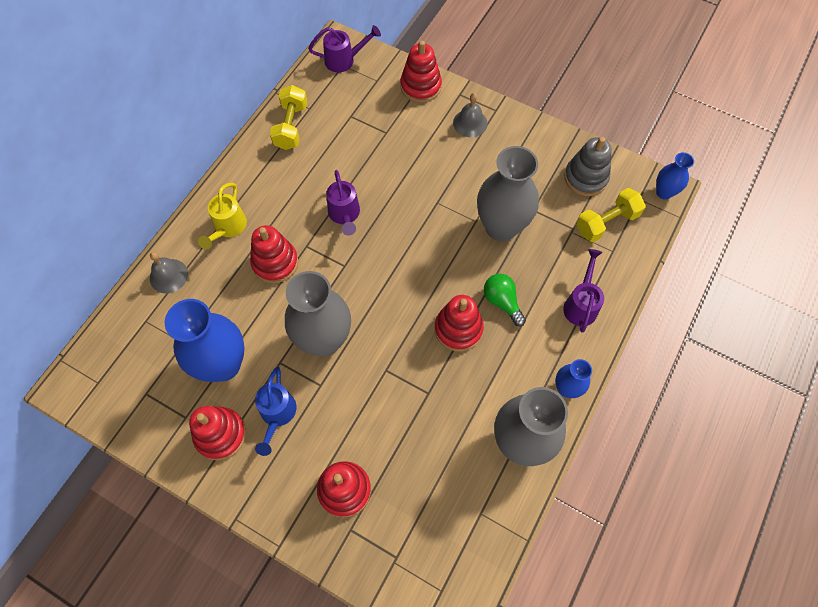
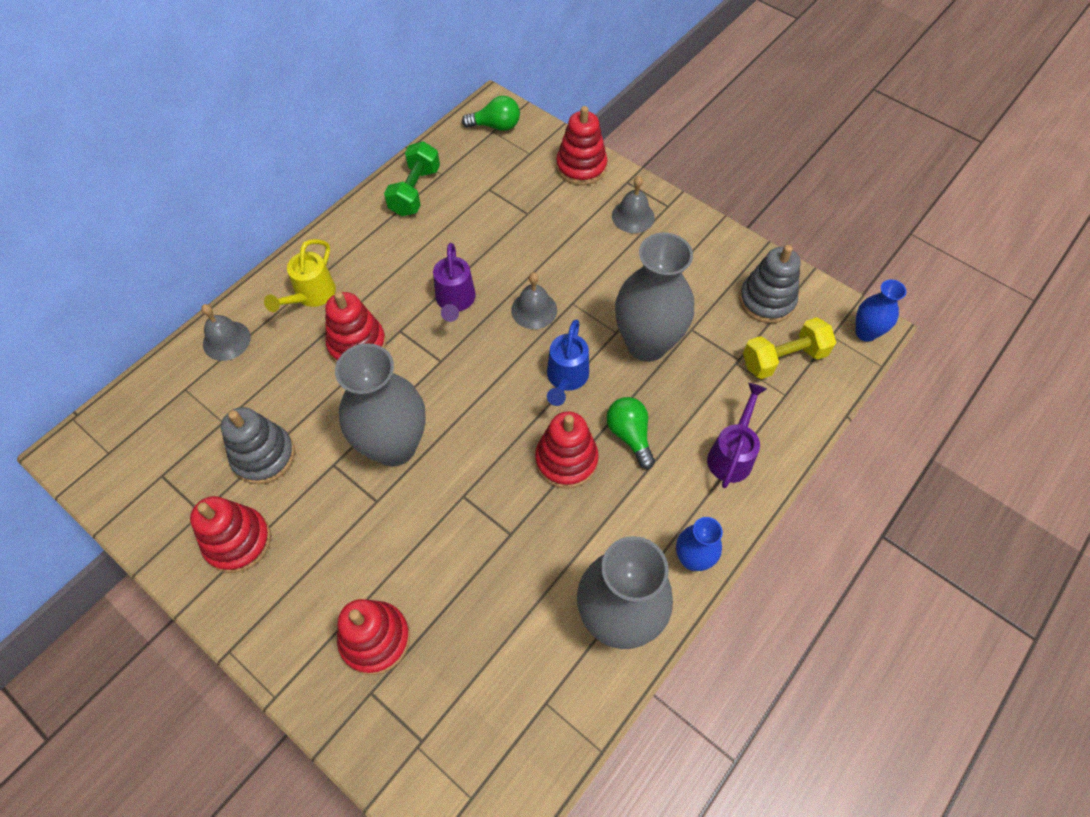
camera: 10 degrees right, 5 degrees down
(223, 364) = (263, 456): blue vase -> grey stacking toy
(277, 415) = (314, 529): blue watering can -> blue watering can (566, 378)
(291, 126) = (415, 191): yellow dumbbell -> green dumbbell
(344, 60) = (496, 126): purple watering can -> green light bulb
(408, 212) = (534, 310): none -> grey bell

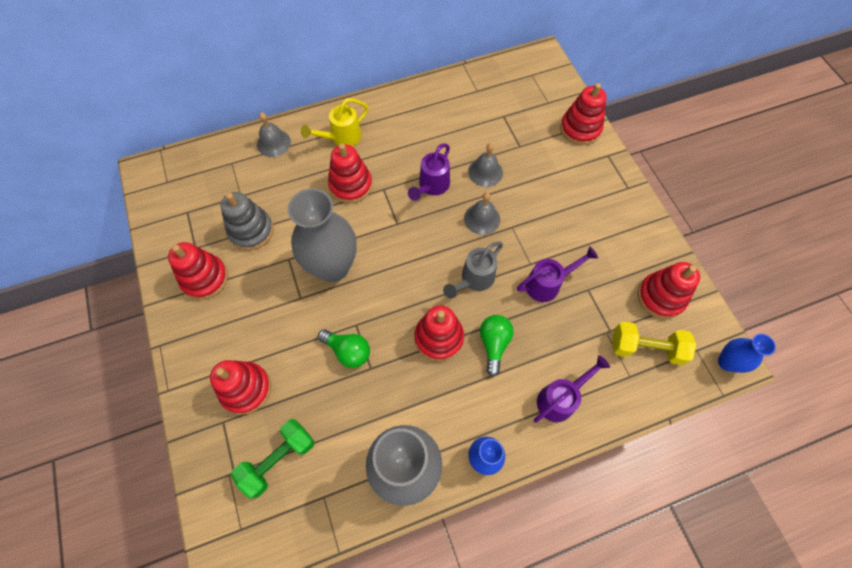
camera: 30 degrees right, 5 degrees up
(415, 191) = (451, 95): green dumbbell -> green dumbbell (278, 459)
(496, 126) = (536, 72): green light bulb -> green light bulb (348, 351)
(566, 378) = (474, 279): blue watering can -> grey watering can
(633, 216) = (596, 183): grey bell -> grey bell (485, 172)
(647, 344) = (547, 284): grey vase -> purple watering can
(766, 300) = (660, 297): grey stacking toy -> red stacking toy

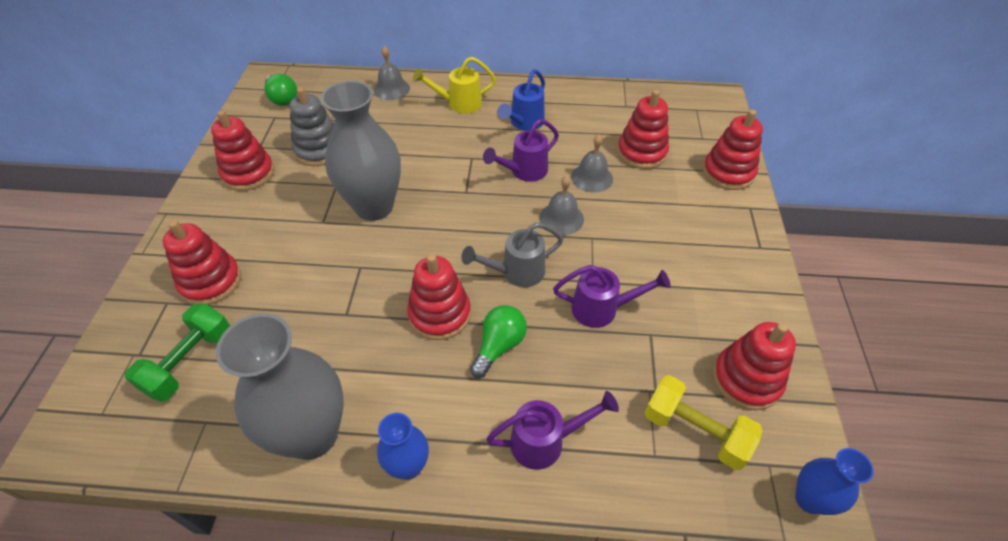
camera: 25 degrees right, 15 degrees down
(278, 459) = (190, 362): green dumbbell -> green dumbbell turned 45 degrees counterclockwise
(348, 351) = (334, 288): green light bulb -> green light bulb (282, 99)
(351, 185) = (441, 144): red stacking toy -> red stacking toy (641, 152)
(406, 138) = (524, 123): none -> blue watering can

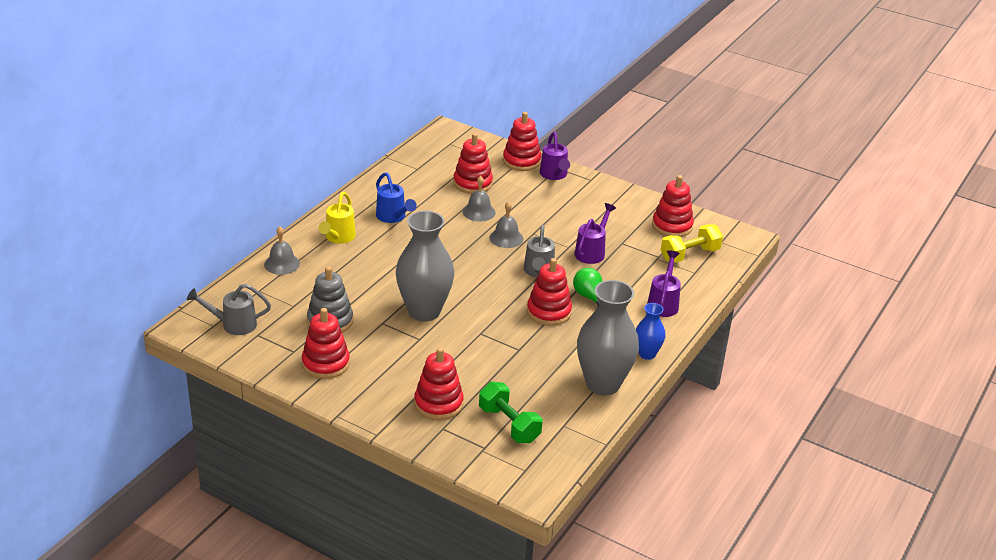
camera: 65 degrees left, 15 degrees down
(282, 99) = (233, 324): green light bulb -> grey watering can
(524, 171) = (447, 236): purple watering can -> purple watering can (554, 175)
(809, 499) = (744, 239): blue vase -> none

